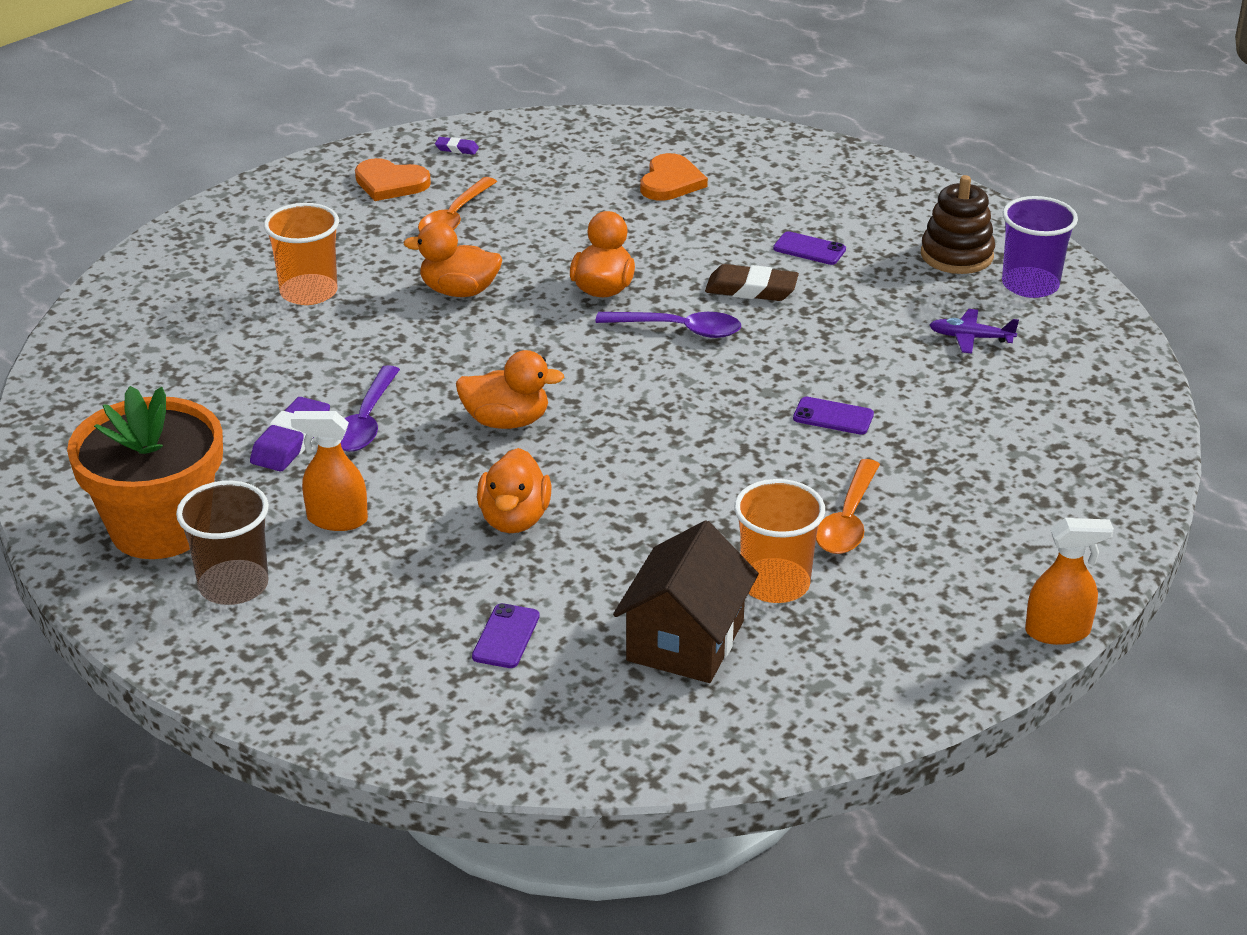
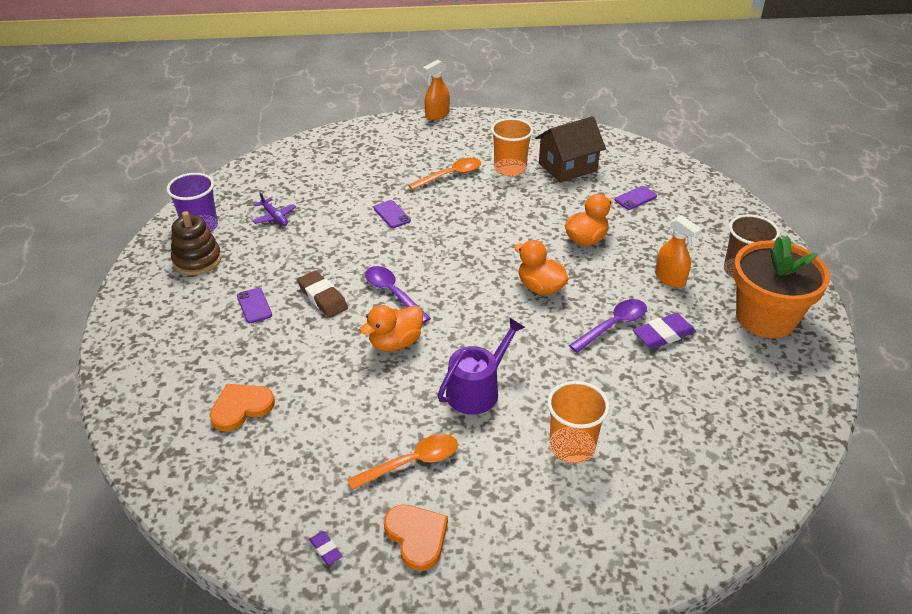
camera: 140 degrees left, 5 degrees up
(459, 291) = (477, 390): orange duck -> purple watering can
(1058, 631) = (437, 115): orange spray bottle -> orange spray bottle turned 75 degrees counterclockwise

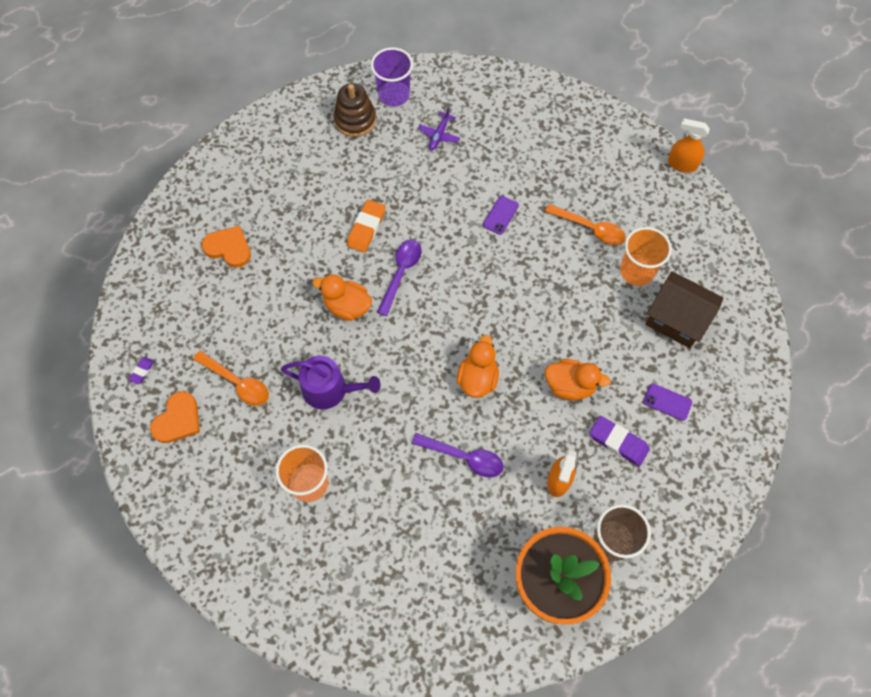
camera: 60 degrees right, 25 degrees up
(254, 306) = (330, 190): purple phone -> none
(322, 297) = (366, 228): brown eraser -> orange eraser
(663, 334) = (477, 503): purple eraser -> purple eraser (618, 442)

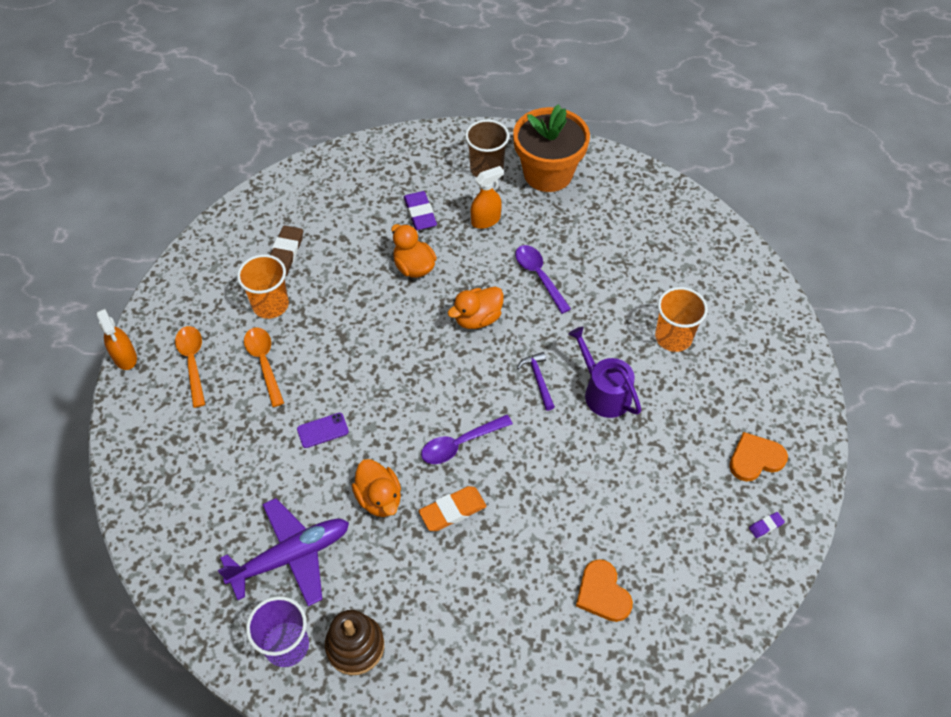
camera: 140 degrees left, 10 degrees down
(237, 382) = (681, 453): orange spoon -> orange spoon (193, 362)
(347, 306) = (533, 450): orange duck -> orange duck (379, 498)
(387, 362) = (538, 380): none -> purple hammer
(439, 135) = (291, 556): purple plane -> purple plane, size x2.11
(667, 402) = (358, 212): purple phone -> none
(676, 319) = (285, 253): brown house -> brown eraser

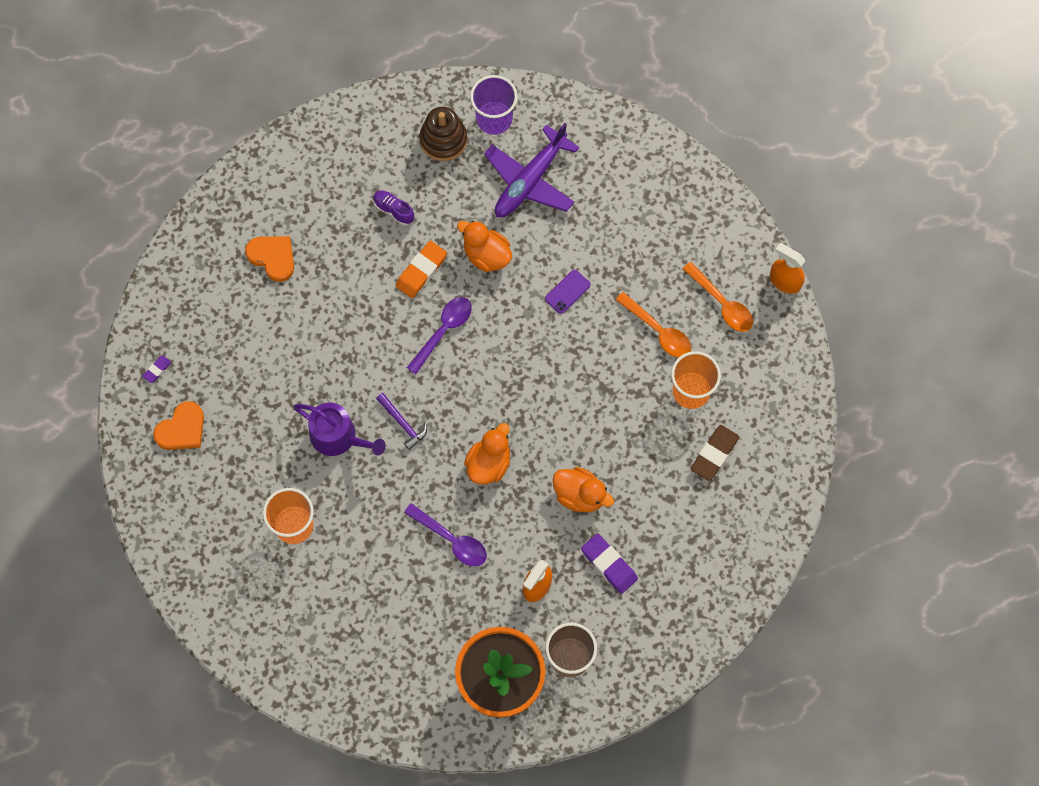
camera: 155 degrees right, 15 degrees up
(285, 253) = (714, 454): brown eraser -> brown eraser turned 45 degrees clockwise
(449, 588) = (394, 210): none -> purple shoe

